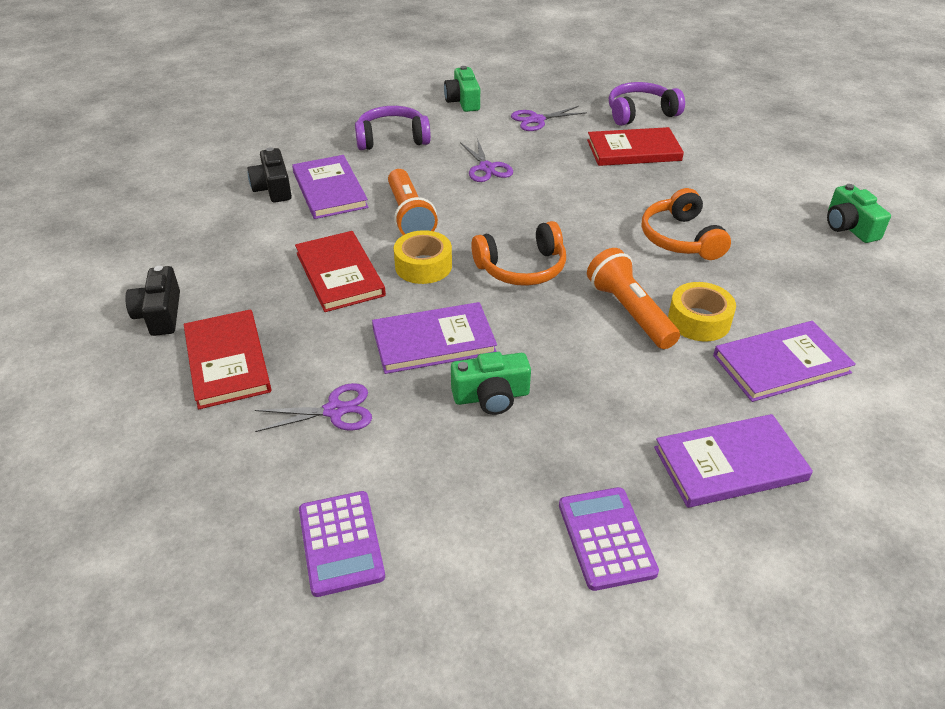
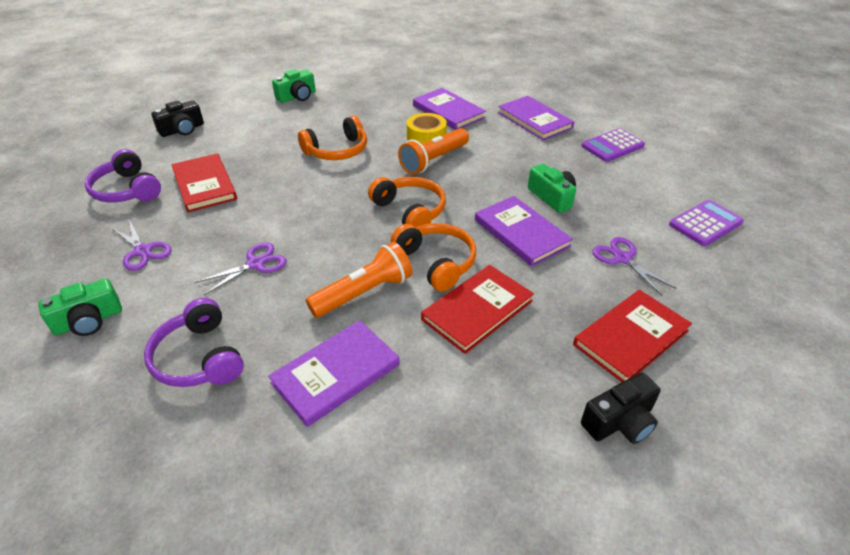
camera: 110 degrees left, 0 degrees up
(273, 188) = (350, 433): black camera -> black camera (182, 130)
(423, 266) = (436, 262): yellow tape -> orange headphones

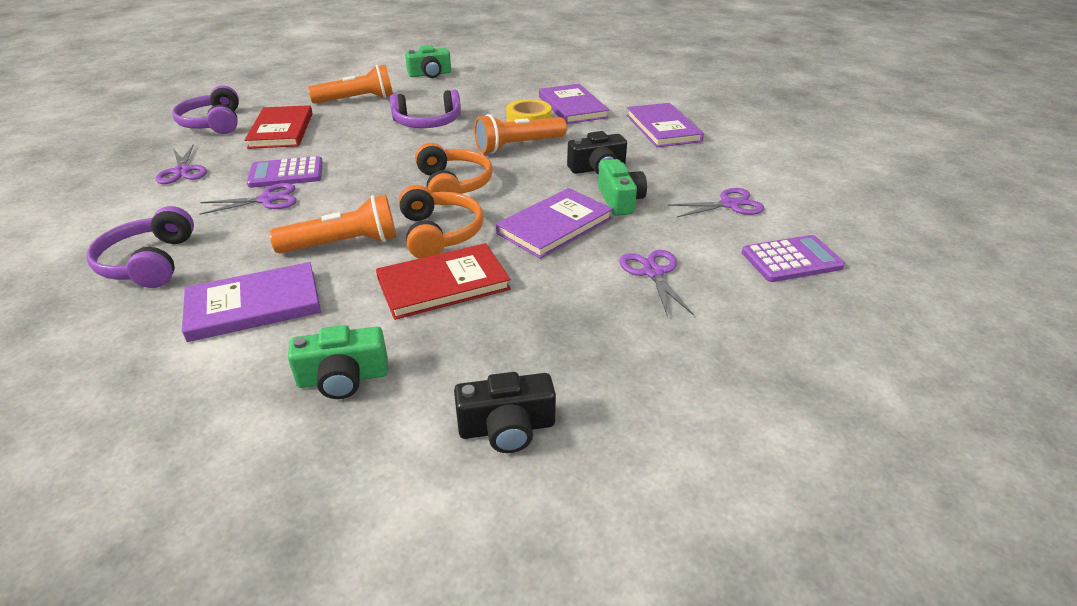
camera: 20 degrees right, 5 degrees down
(88, 321) = (91, 214): green camera -> green camera (343, 378)
(182, 130) = (302, 85): black camera -> black camera (597, 168)
(251, 137) = (357, 100): none -> orange flashlight
(337, 151) = (427, 123): orange headphones -> purple headphones
(521, 233) = (554, 226): purple book -> purple book turned 60 degrees clockwise
(612, 146) = (736, 165): purple calculator -> purple calculator (286, 173)
(630, 337) = (594, 350): red book -> none
(632, 184) = (729, 204): none -> purple scissors

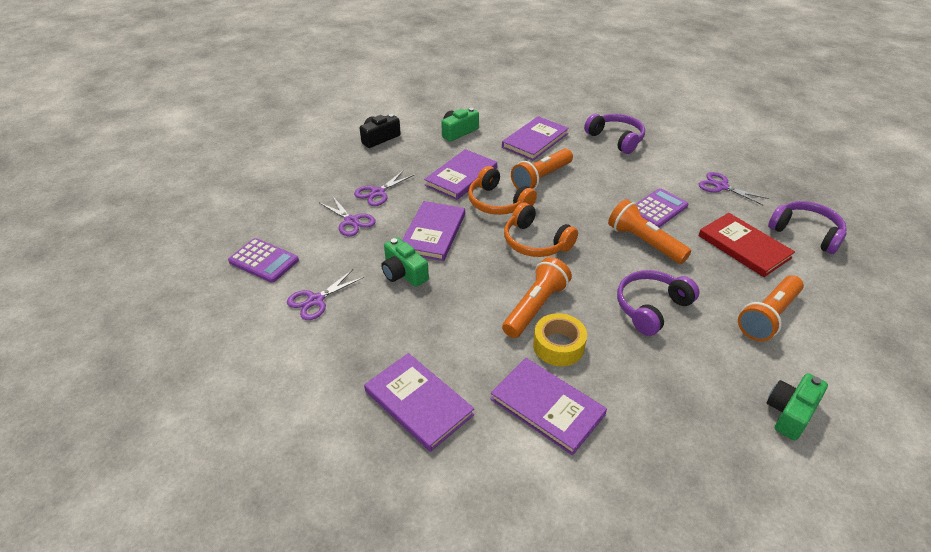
camera: 150 degrees right, 5 degrees up
(267, 200) = (630, 187): purple scissors -> purple scissors (377, 192)
(353, 155) = (644, 242): none -> orange flashlight
(443, 284) = (461, 177): red book -> purple book
(597, 168) = (444, 303): black camera -> none
(791, 260) = (264, 261): purple calculator -> purple calculator turned 105 degrees counterclockwise

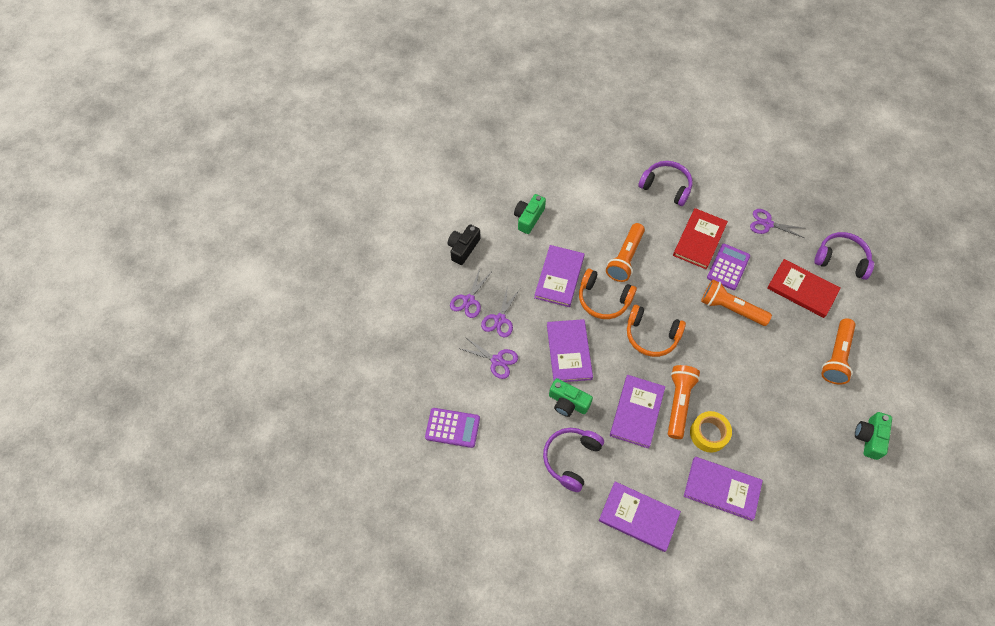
camera: 20 degrees left, 20 degrees up
(316, 300) = (517, 453): purple scissors -> purple scissors (469, 300)
(535, 140) = (599, 209): purple book -> purple book (636, 412)
(633, 182) = (699, 240): none -> red book
(651, 308) = (757, 375): purple headphones -> purple headphones (571, 459)

